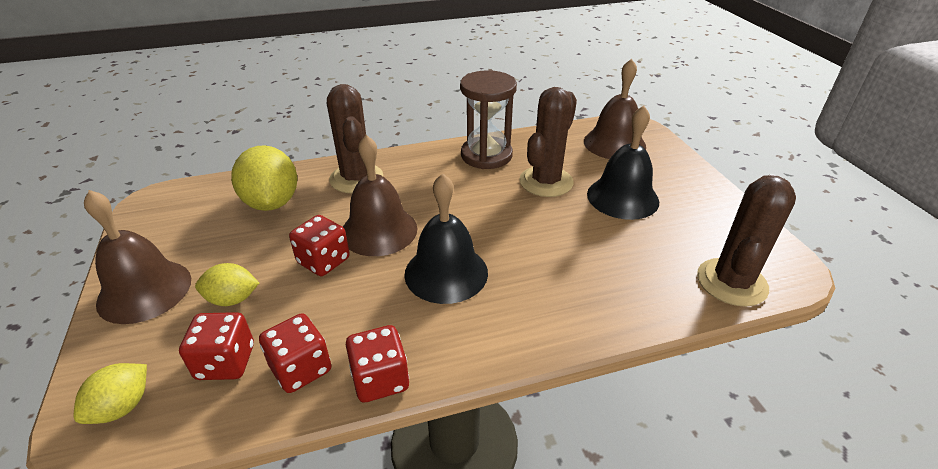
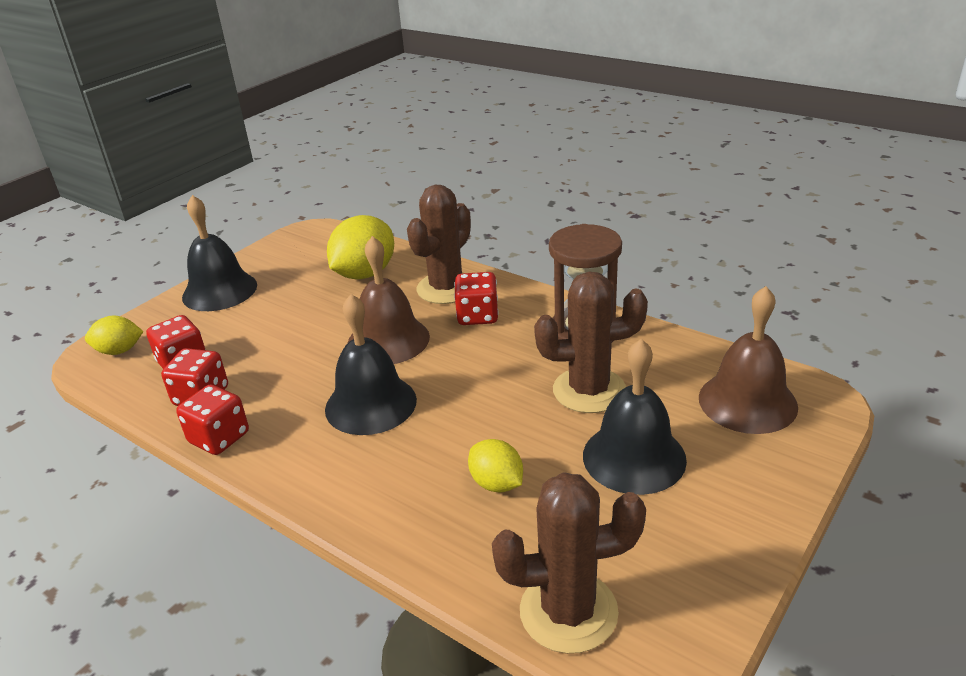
camera: 55 degrees right, 5 degrees down
(144, 290) = (219, 291): brown bell -> black bell
(232, 299) = (242, 327): yellow lemon -> yellow lemon (496, 483)
(323, 261) = (321, 338): red dice -> red dice (477, 316)

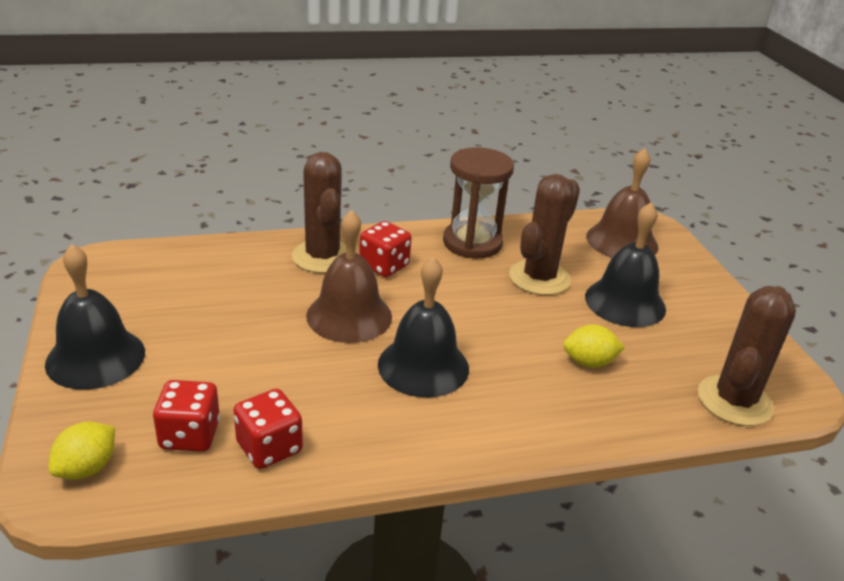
camera: 55 degrees left, 0 degrees up
(219, 438) = (352, 464): red dice -> none
(365, 274) = (227, 276): yellow lemon -> none

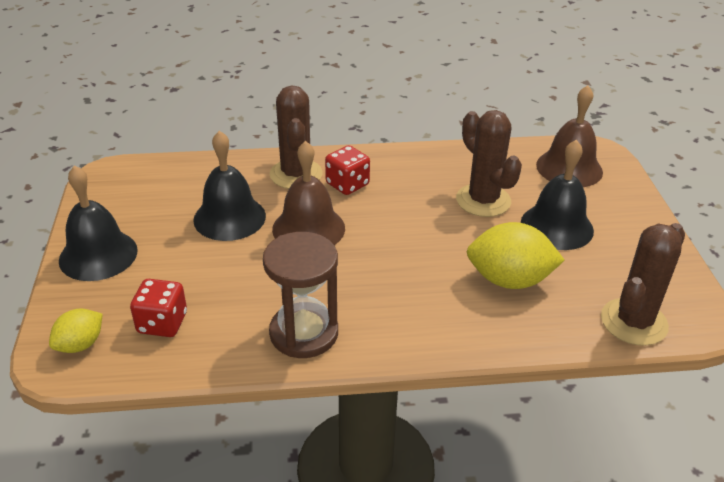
camera: 10 degrees right, 5 degrees up
(269, 447) = (223, 337): red dice -> none
(423, 366) = (363, 276): black bell -> black bell (229, 217)
(472, 243) = (430, 165): brown hourglass -> brown hourglass (304, 333)
(539, 278) = (483, 200): brown cactus -> brown cactus turned 75 degrees counterclockwise
(589, 362) = (509, 280): yellow lemon -> yellow lemon, size x1.74

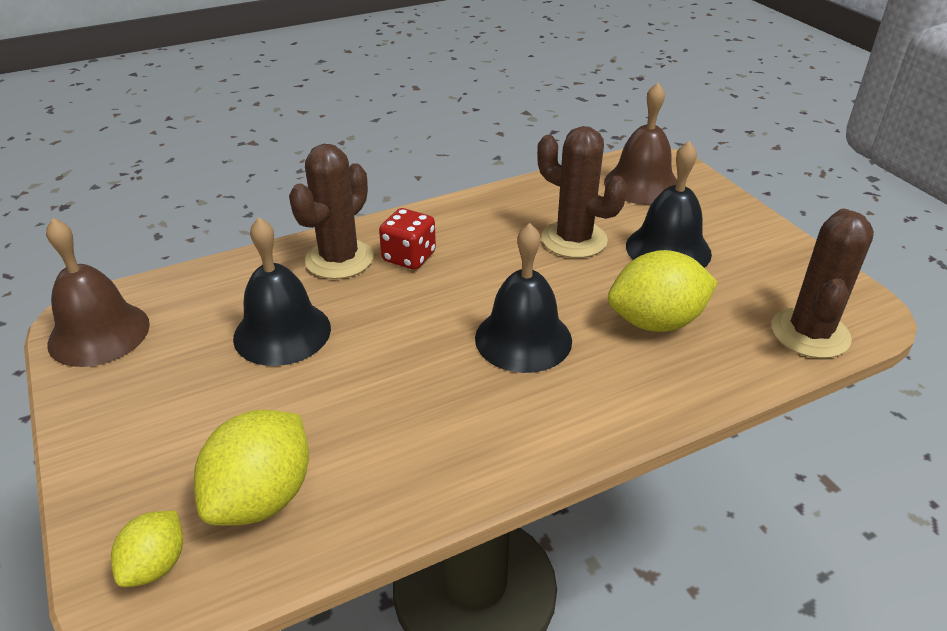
camera: 20 degrees left, 0 degrees up
(98, 255) = (121, 429): black bell -> black bell (523, 339)
(162, 323) = (262, 497): red dice -> yellow lemon
(296, 174) = (339, 259): brown cactus -> brown cactus turned 60 degrees clockwise
(304, 333) = (458, 454): brown hourglass -> none
(308, 228) = (391, 321): brown bell -> brown bell (99, 333)

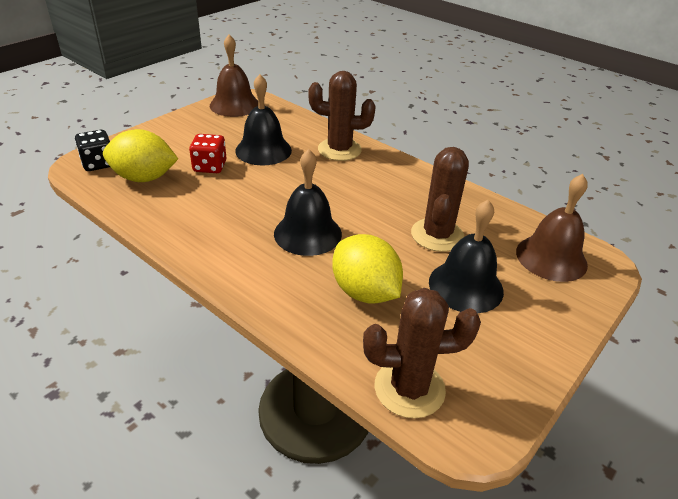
camera: 65 degrees right, 0 degrees up
(156, 565) = (98, 163): yellow lemon -> black dice
(409, 257) = (360, 172): red dice -> red dice (210, 167)

